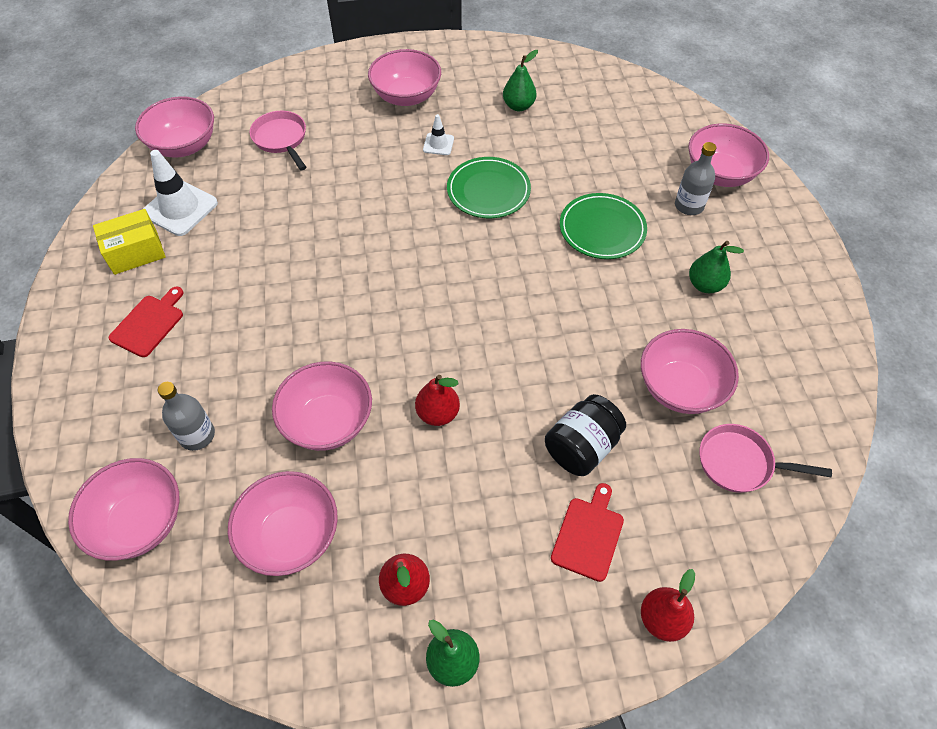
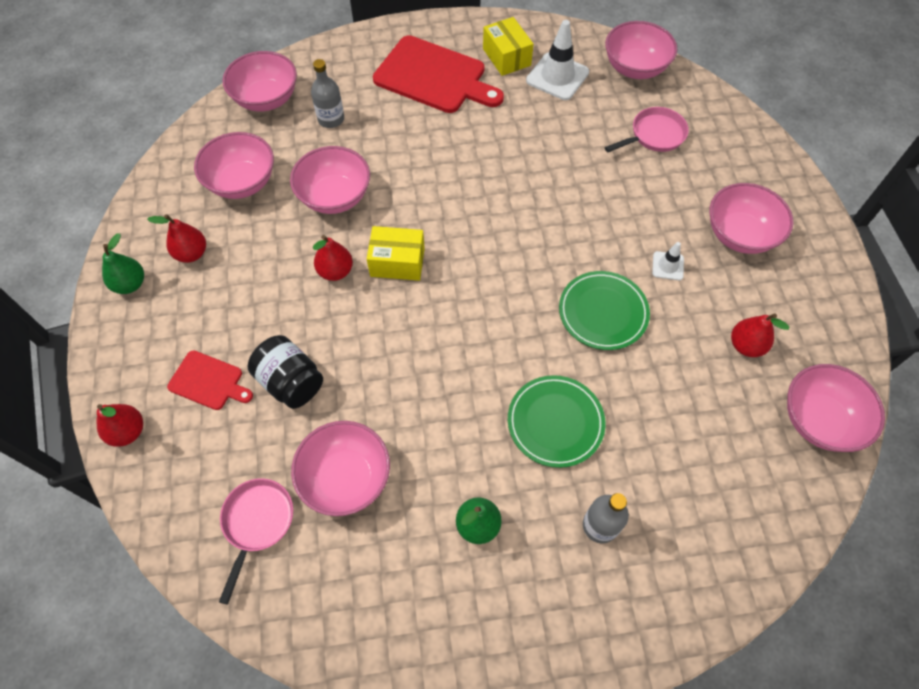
camera: 90 degrees right, 5 degrees up
(149, 323) = (434, 77): red cutting board -> red cutting board, size x1.94
(427, 353) = (397, 262): none -> yellow box
(518, 106) = (746, 345): green pear -> red pear
(719, 174) = (660, 574): pink bowl -> pink bowl (819, 420)

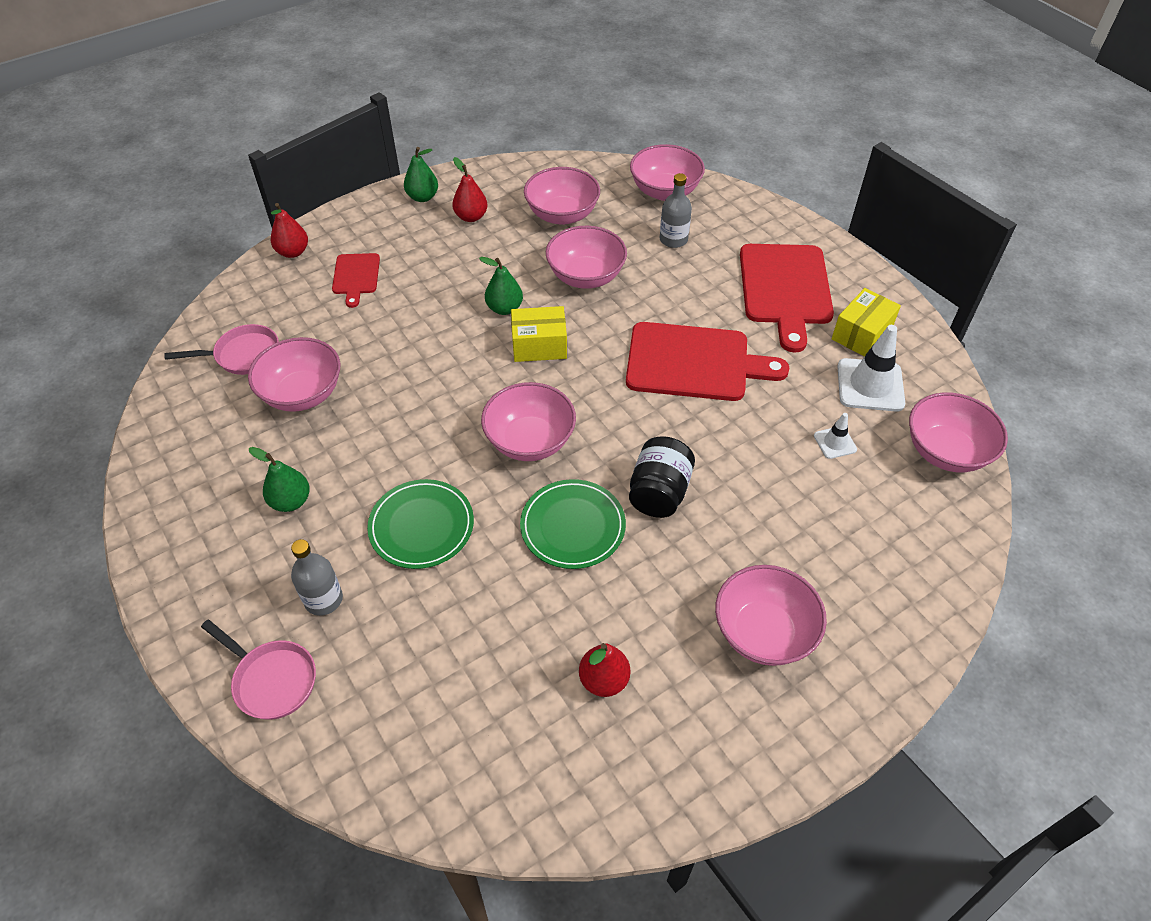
camera: 65 degrees right, 10 degrees down
(291, 382) = (378, 324): black jar -> black jar (659, 492)
(335, 271) = (504, 308): red pear -> green pear
(397, 262) = (539, 345): yellow box -> yellow box turned 75 degrees counterclockwise
(478, 166) = (694, 362): none -> red cutting board
(654, 135) = (854, 501): pink pan -> pink pan (272, 680)
(668, 266) = (670, 569): white traffic cone -> white traffic cone (835, 442)
(819, 420) = (539, 788): pink bowl -> pink bowl (530, 441)

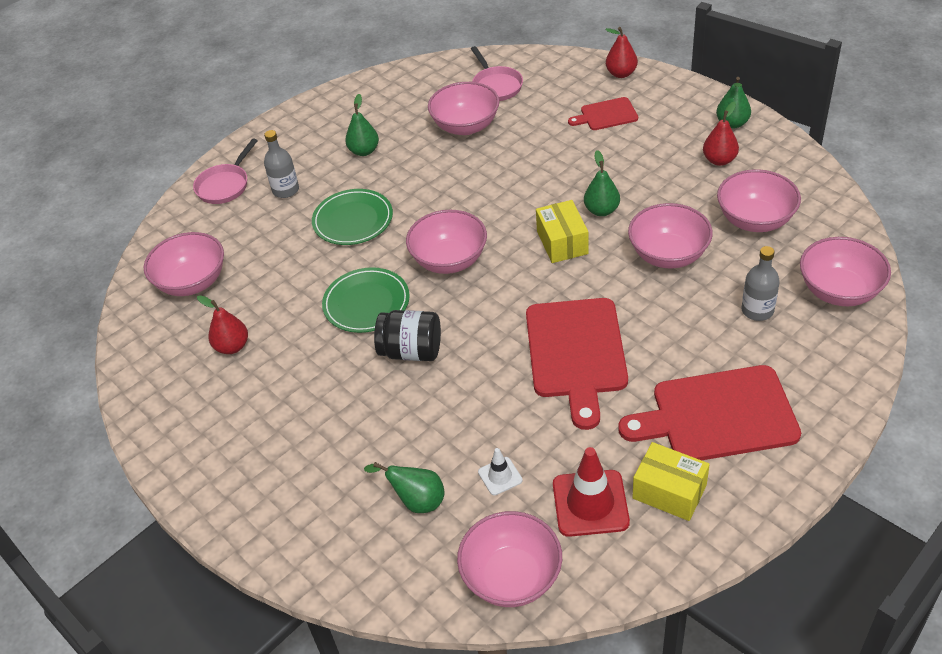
camera: 85 degrees right, 5 degrees down
(763, 632) = (280, 439): pink bowl -> pink bowl (192, 282)
(859, 512) = (416, 501): none -> green pear
(870, 385) = (590, 503): white traffic cone -> red traffic cone

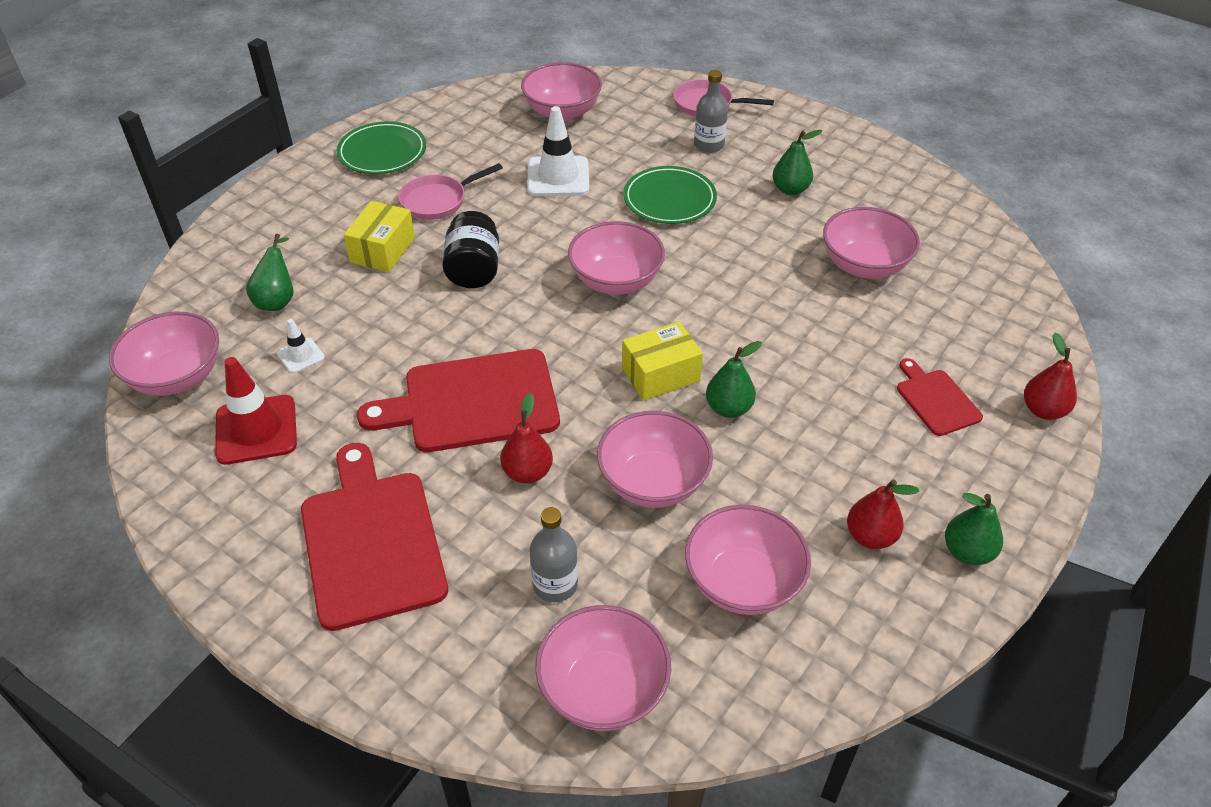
camera: 75 degrees right, 0 degrees up
(232, 346) = (477, 152): red pear -> red pear (527, 472)
(295, 289) = (558, 177): none -> white traffic cone
(366, 303) = (542, 228): green plate -> green plate (382, 152)
(496, 86) = (959, 283): pink pan -> pink pan (438, 201)
(669, 492) = (262, 498): yellow box -> yellow box (382, 250)

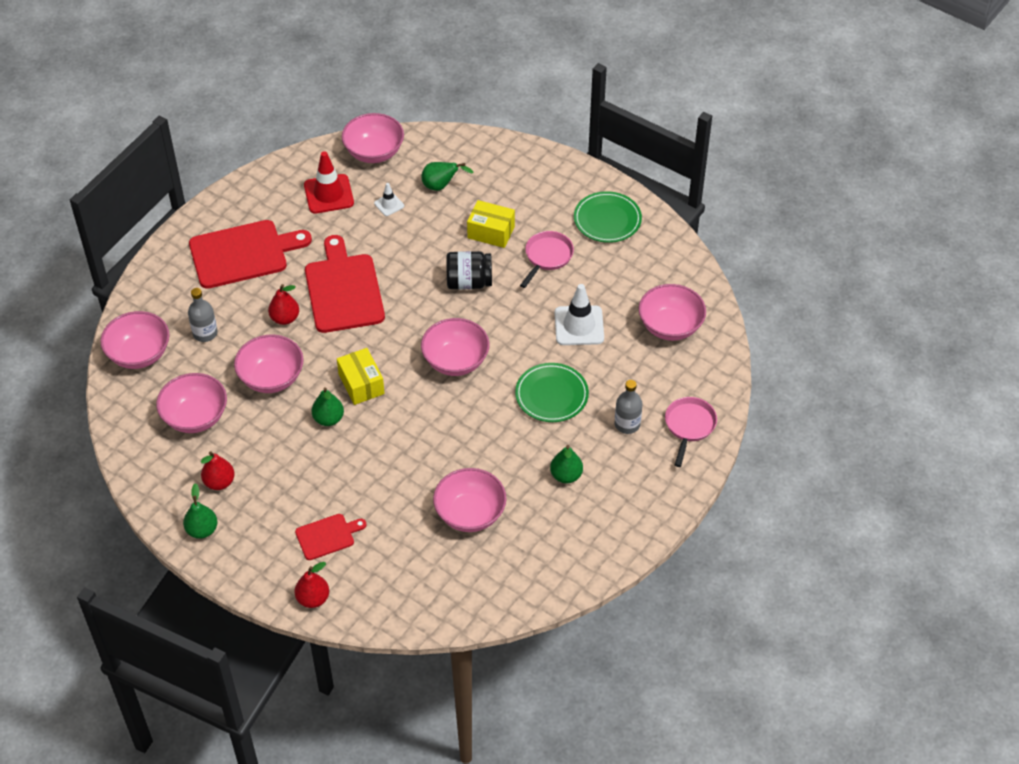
camera: 90 degrees right, 5 degrees up
(438, 201) = (547, 257): pink pan -> pink pan turned 60 degrees clockwise

